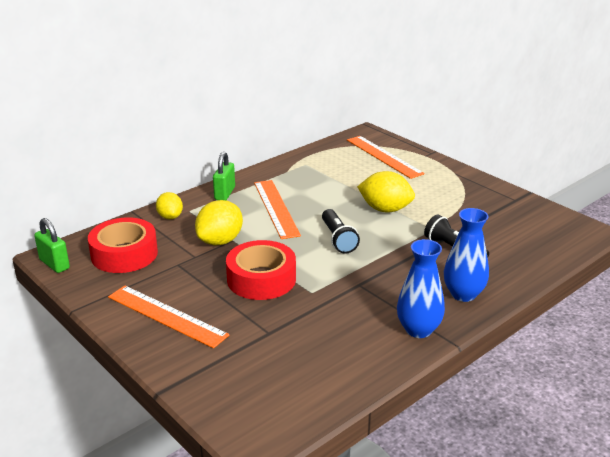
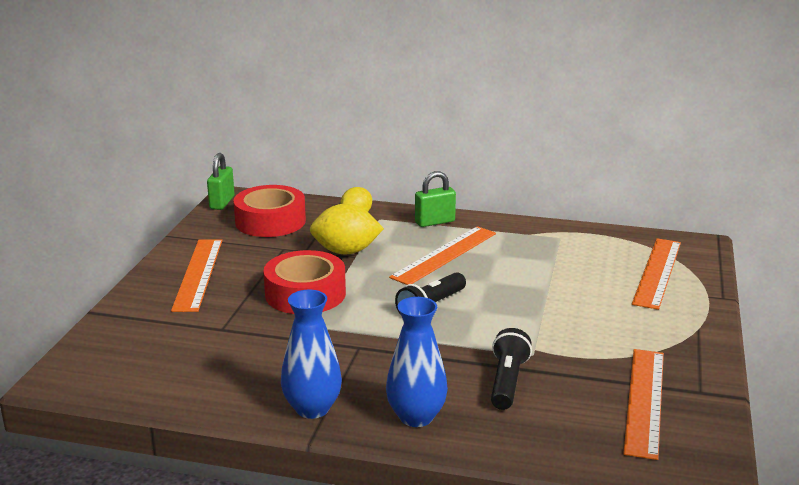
camera: 55 degrees right, 5 degrees down
(385, 209) = (534, 312): yellow lemon -> none
(511, 218) = (644, 401): none -> orange ruler

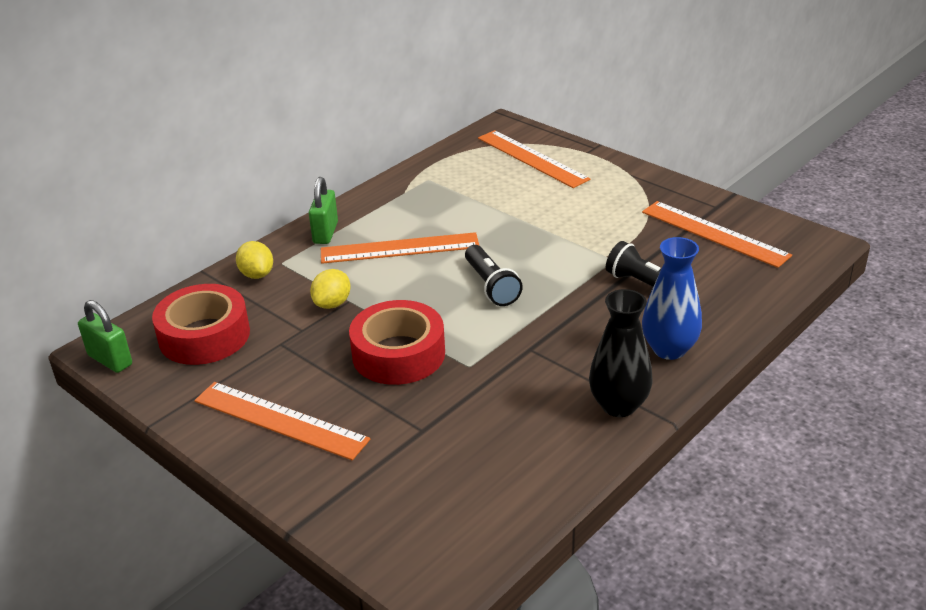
camera: 60 degrees left, 10 degrees up
(312, 408) = (618, 405): blue vase -> black vase
(346, 251) = (332, 304): yellow lemon -> yellow lemon, size x0.63
(445, 255) = (399, 248): orange ruler -> orange ruler turned 75 degrees counterclockwise

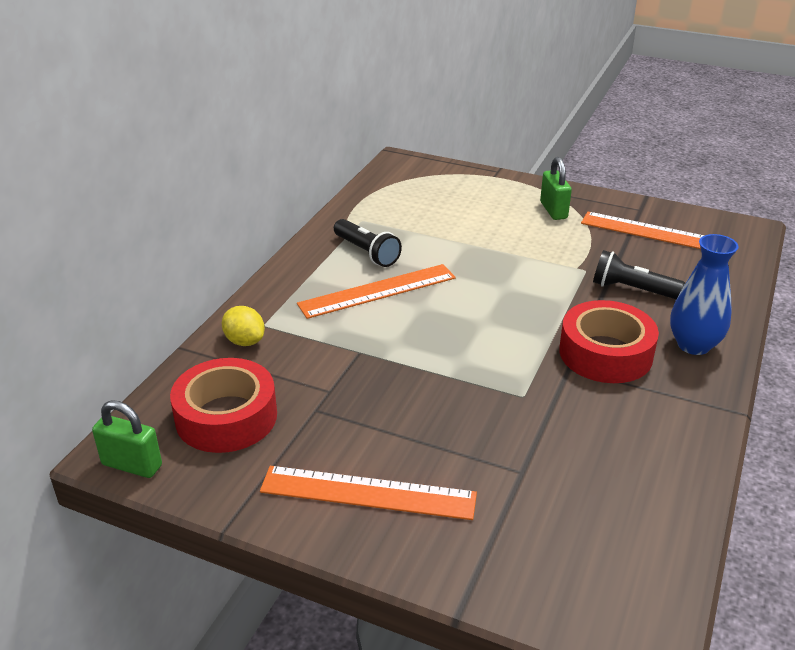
camera: 20 degrees left, 0 degrees up
(325, 233) = (291, 287): green padlock -> green padlock (553, 210)
(332, 304) = (345, 358): yellow lemon -> none
(398, 354) = (446, 397): red tape -> red tape (605, 353)
(491, 286) = (491, 313): black flashlight -> black flashlight (367, 252)
(532, 158) = (448, 188): orange ruler -> none
(618, 405) = (688, 407): black vase -> none

